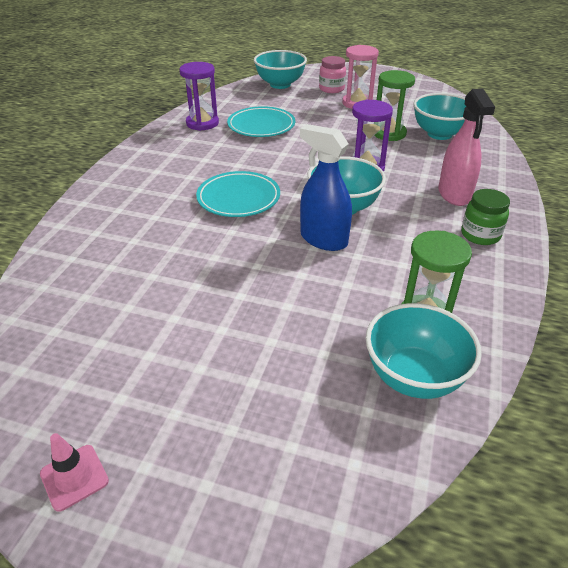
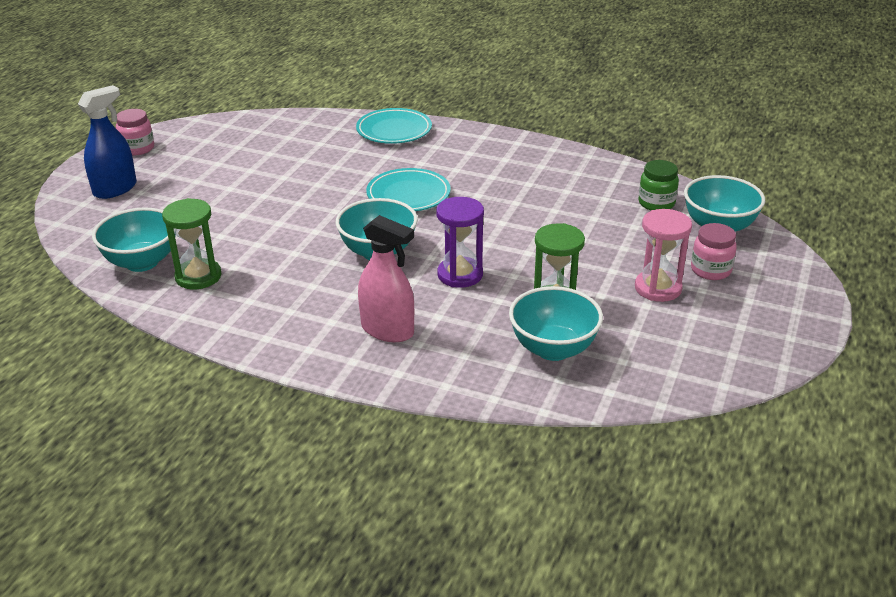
camera: 95 degrees right, 5 degrees down
(74, 477) = (138, 148): pink traffic cone -> pink jar
(202, 123) = (582, 173): purple hourglass -> none
(261, 126) = (575, 210): turquoise plate -> turquoise plate (394, 130)
(323, 239) = (325, 237): blue spray bottle -> blue spray bottle (115, 189)
(454, 194) = (387, 330): pink spray bottle -> pink spray bottle turned 150 degrees counterclockwise
(480, 235) = (302, 332): green jar -> green jar (656, 203)

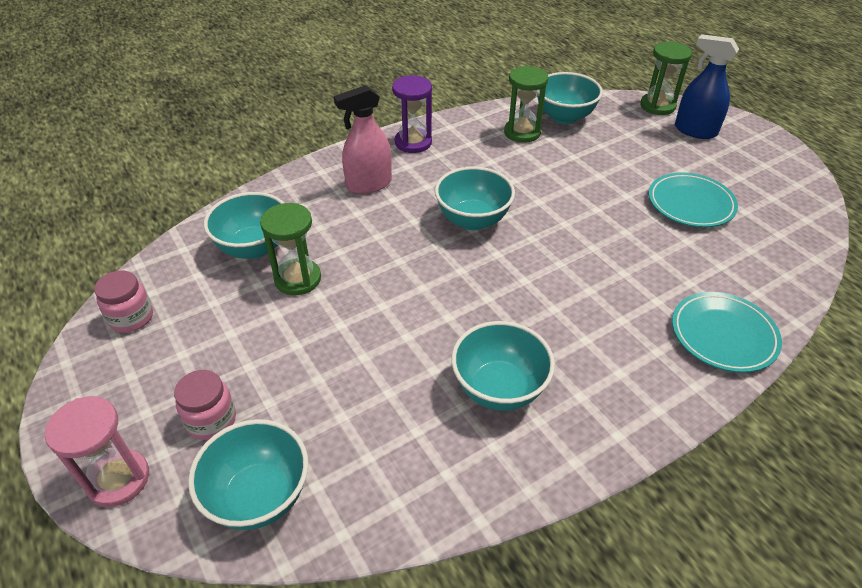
camera: 125 degrees right, 10 degrees up
(74, 217) = (657, 106): none -> green hourglass
(115, 189) = (695, 131): blue spray bottle -> blue spray bottle turned 135 degrees clockwise
(138, 148) = (774, 157): pink jar -> pink jar (131, 318)
(408, 195) = (556, 279): turquoise plate -> turquoise plate (690, 204)
(460, 275) = (394, 248): purple hourglass -> purple hourglass (413, 142)
(536, 184) = (499, 389): none -> turquoise bowl
(656, 203) = (361, 474): green jar -> none
(658, 288) = (238, 358): pink hourglass -> pink hourglass (118, 479)

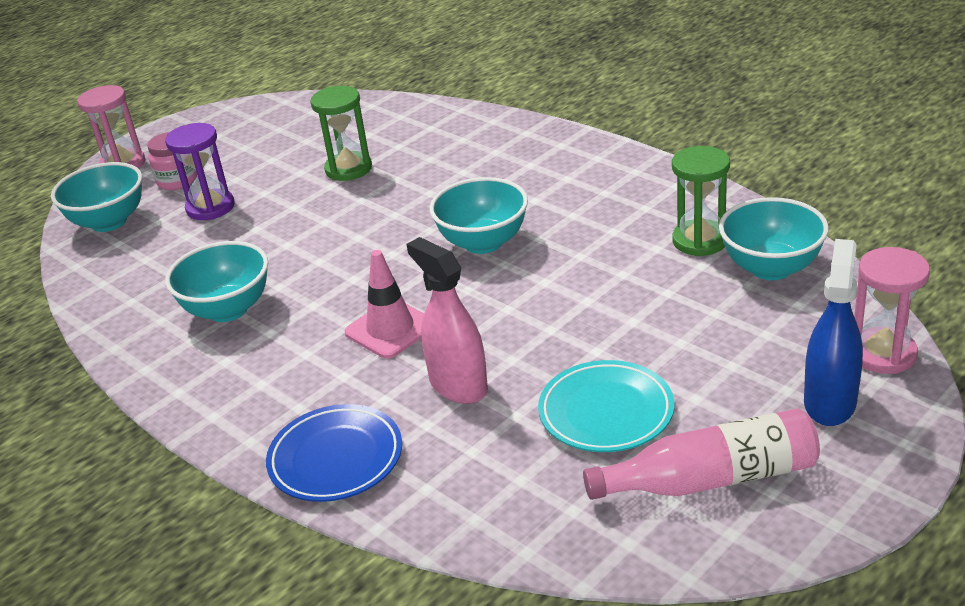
camera: 80 degrees right, 10 degrees down
(131, 318) = (279, 114): pink jar -> none
(254, 248) = (385, 135): turquoise bowl -> none
(369, 184) = (517, 164): pink spray bottle -> pink spray bottle (458, 385)
(413, 142) = (619, 170): purple hourglass -> purple hourglass (210, 207)
(569, 285) = (390, 329): none -> pink traffic cone
(657, 106) = (883, 354): green hourglass -> pink hourglass
(723, 335) = (336, 458): turquoise plate -> blue plate
(754, 181) = (711, 479): none -> pink bottle

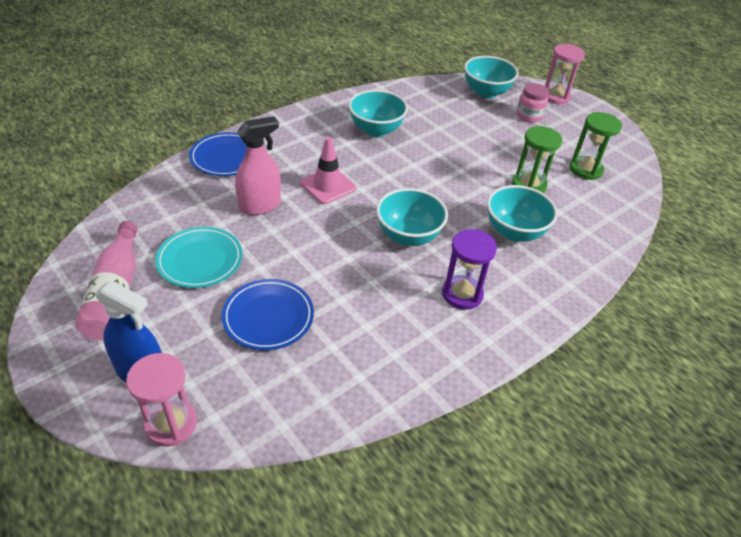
camera: 90 degrees right, 10 degrees up
(210, 207) = (492, 127): purple hourglass -> purple hourglass (462, 294)
(682, 322) = (268, 317): none -> blue plate
(700, 241) = (366, 355): green hourglass -> green hourglass (585, 169)
(771, 268) = (310, 390): turquoise bowl -> turquoise bowl (514, 232)

